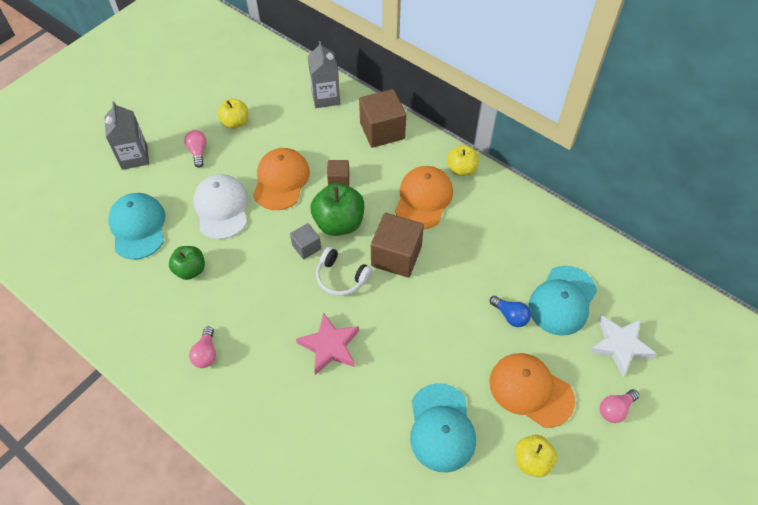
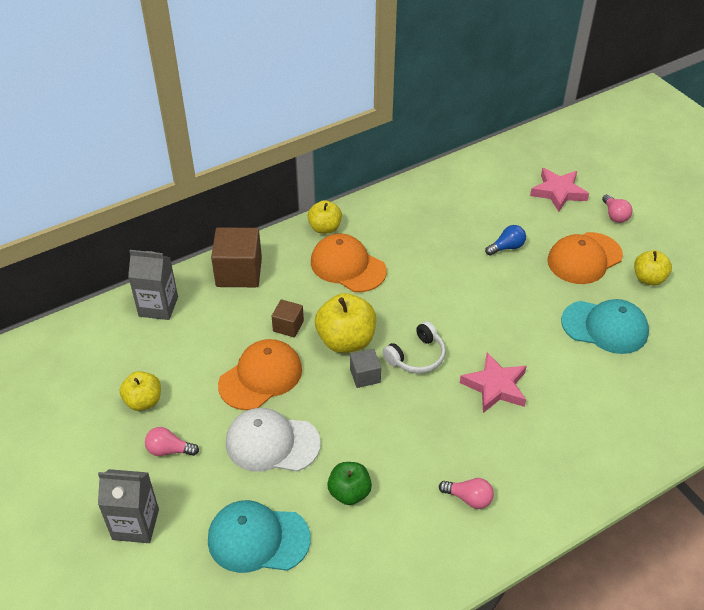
camera: 70 degrees left, 10 degrees down
(281, 180) = (261, 377): orange cap -> orange cap turned 105 degrees clockwise
(339, 223) = (346, 340): green apple -> yellow apple
(396, 256) = (408, 306): brown cube -> none
(562, 300) = (503, 210): turquoise cap -> none
(620, 345) = (558, 192): white star -> pink star

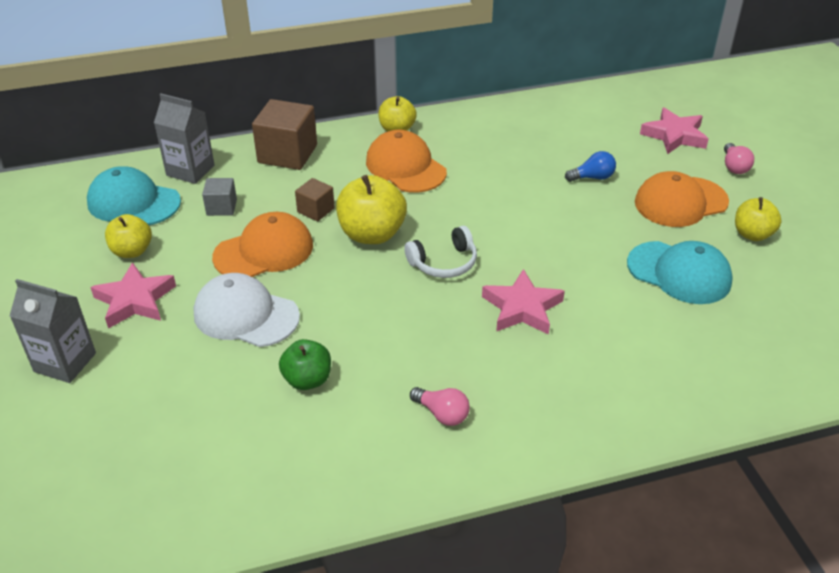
camera: 15 degrees right, 5 degrees down
(169, 450) = (135, 300): pink light bulb -> pink star
(258, 539) = (185, 404): turquoise cap -> turquoise cap (133, 202)
(365, 376) = (377, 271): grey cube -> grey cube (221, 207)

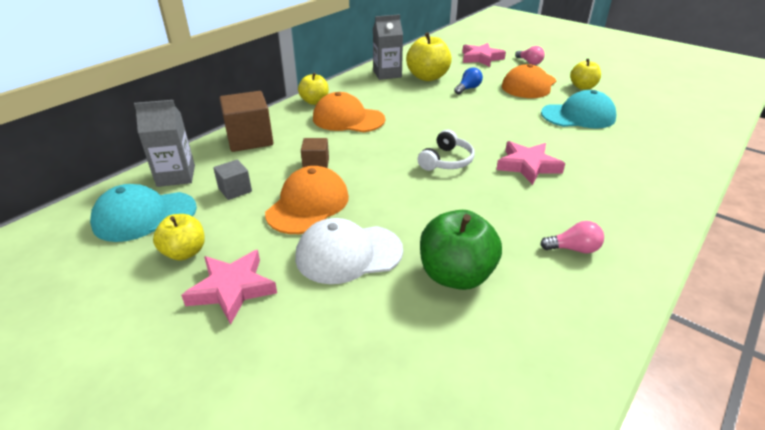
camera: 35 degrees left, 5 degrees down
(65, 362) = (216, 379): grey carton -> grey carton (387, 74)
(307, 380) = (456, 275): green apple -> green apple, size x1.59
(372, 234) = (376, 163): yellow apple -> yellow apple (427, 77)

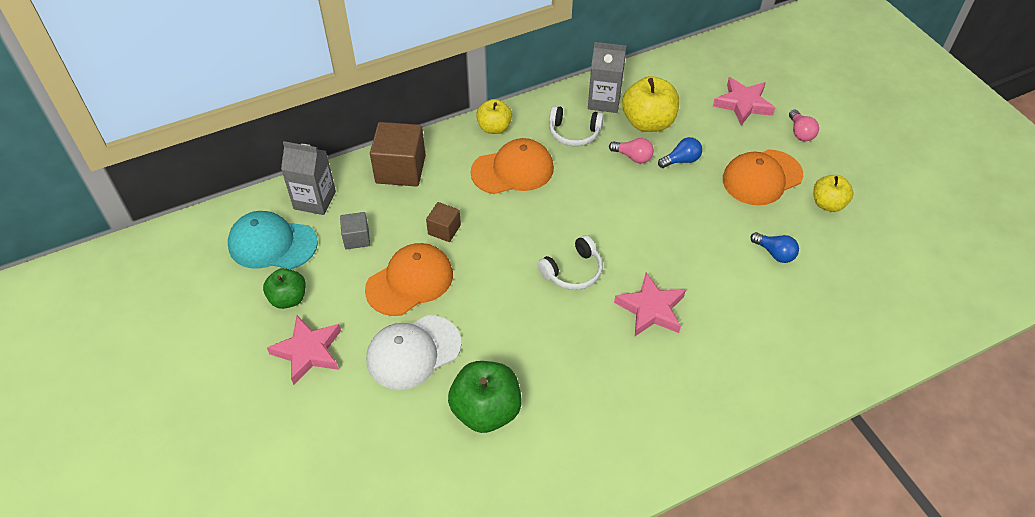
camera: 25 degrees right, 15 degrees up
(185, 252) = (288, 298): yellow apple -> green apple
(348, 119) = (513, 170): orange cap -> orange cap turned 120 degrees clockwise
(348, 254) = (413, 352): white cap -> white cap turned 45 degrees counterclockwise
(379, 92) = (574, 133): none -> white headphones
(573, 249) = (608, 426): pink light bulb -> pink light bulb (633, 157)
(578, 116) = (774, 253): turquoise cap -> blue light bulb

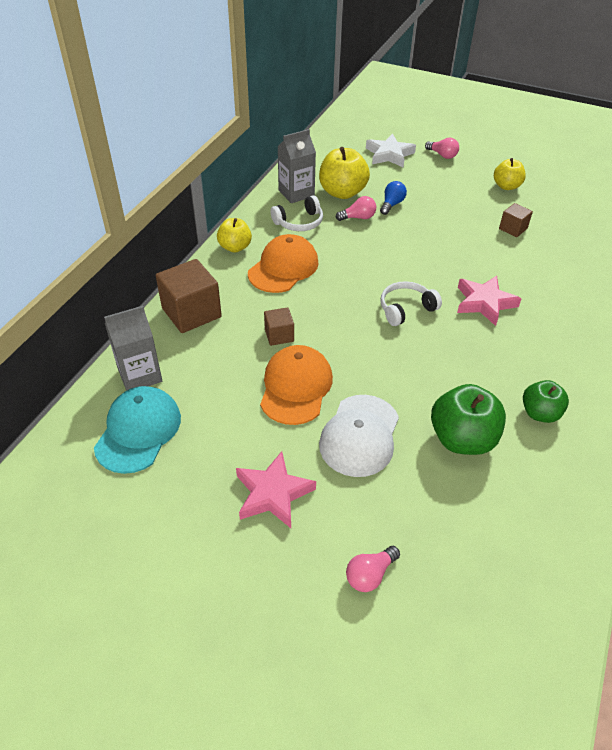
camera: 40 degrees left, 5 degrees down
(272, 244) = (138, 431): turquoise cap -> turquoise cap turned 135 degrees clockwise
(288, 298) = (205, 464): green apple -> green apple (540, 413)
(307, 456) = (370, 575): none -> pink light bulb
(357, 238) = (213, 382): grey cube -> none
(573, 271) = (406, 309): white headphones -> white headphones turned 135 degrees counterclockwise
(743, 104) = (389, 154): pink star -> white star
(762, 177) = (452, 190): orange cap -> none
(774, 253) = (513, 229): blue light bulb -> brown cube

